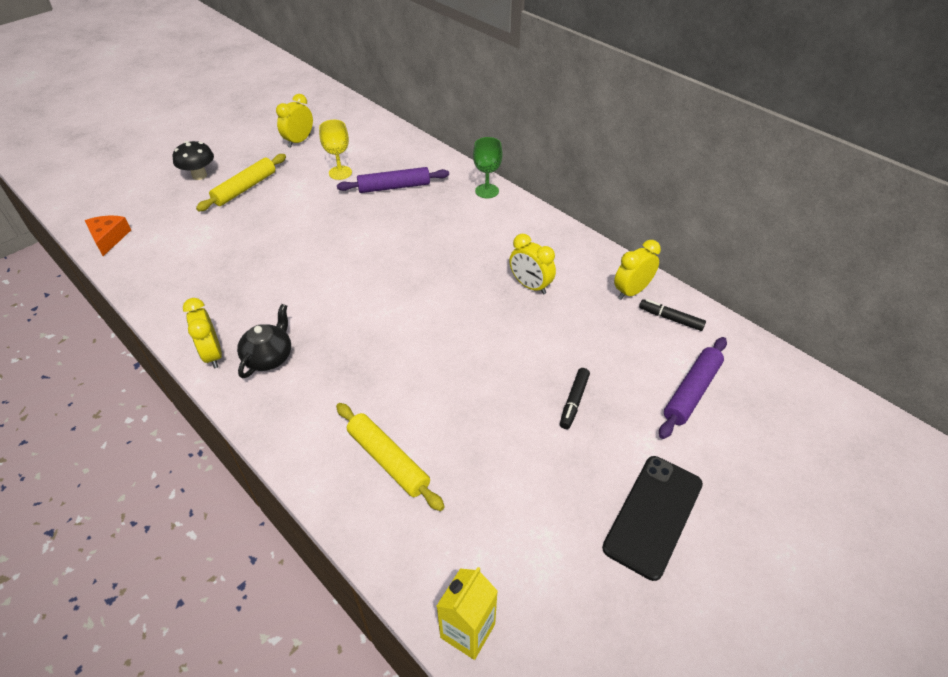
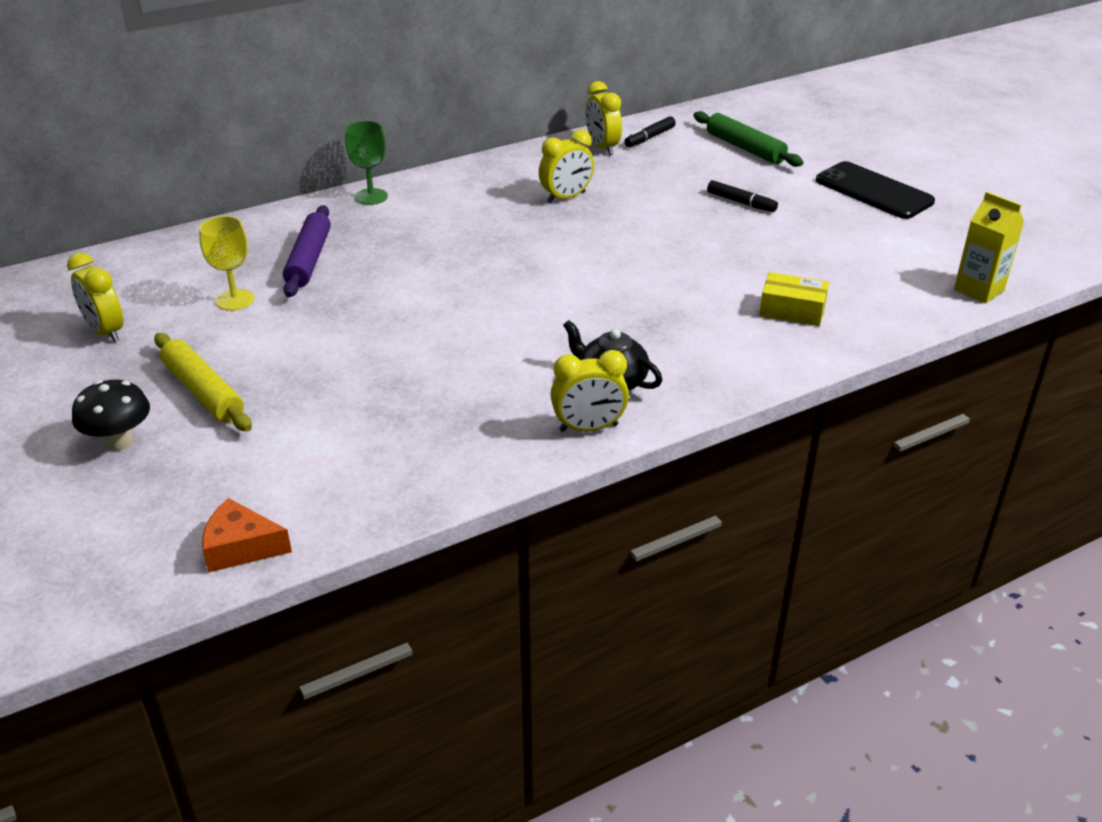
camera: 75 degrees left, 10 degrees down
(388, 460) = (792, 311): yellow rolling pin -> yellow box
(691, 392) = (745, 148): purple rolling pin -> green rolling pin

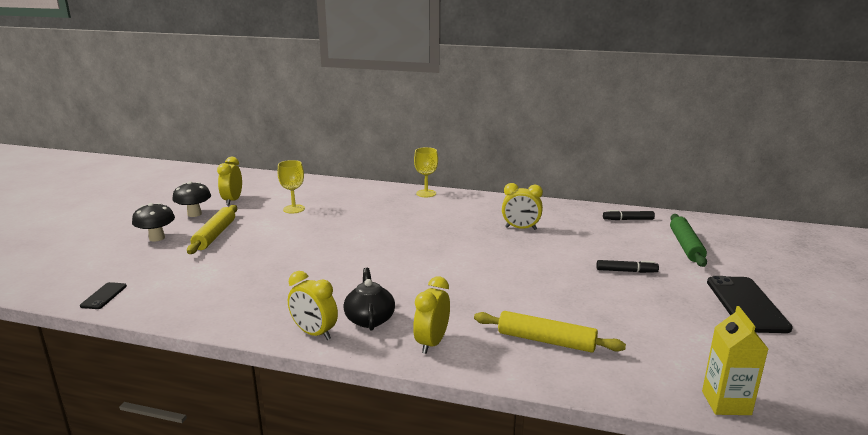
camera: 45 degrees right, 15 degrees down
(92, 380) = (194, 214): none -> black mushroom
(241, 547) = (104, 296): orange cheese -> black phone
(309, 260) = (351, 206): purple rolling pin -> none
(371, 197) = (426, 193): green goblet -> yellow goblet
(602, 147) = (588, 214): yellow clock -> yellow clock (432, 343)
(741, 202) = (626, 271): black marker -> black marker turned 75 degrees counterclockwise
(792, 311) = (546, 340): yellow box -> yellow rolling pin

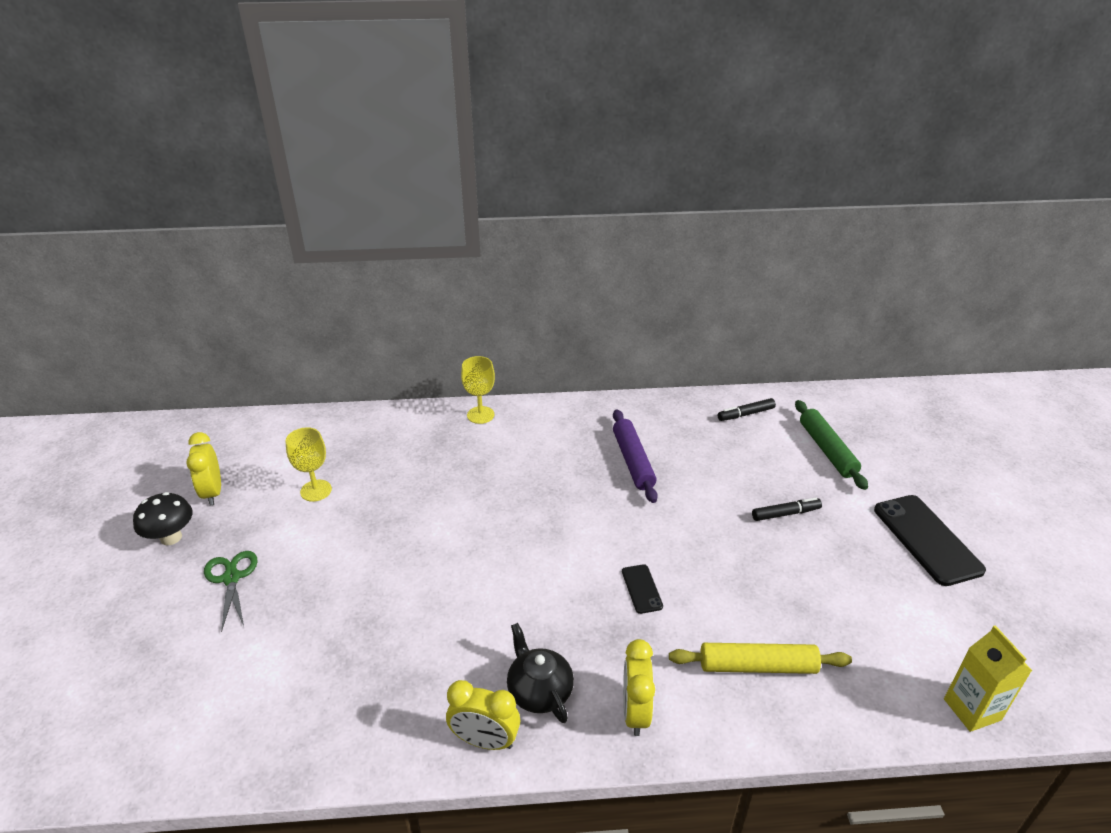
camera: 20 degrees left, 15 degrees up
(104, 296) = (141, 759): black phone -> black phone (642, 589)
(157, 238) = (144, 607): black mushroom -> none
(215, 235) = (231, 578): yellow rolling pin -> green scissors
(520, 228) = (633, 461): yellow clock -> purple rolling pin

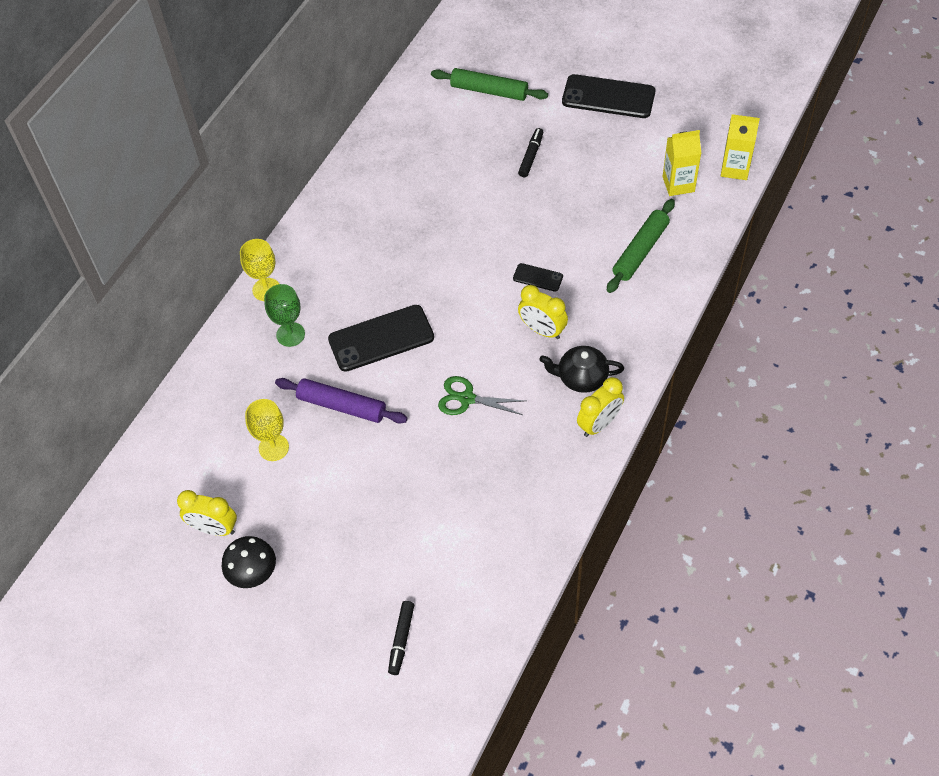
camera: 55 degrees left, 20 degrees up
(231, 578) = (338, 538): green scissors -> green scissors (467, 398)
(443, 448) = (290, 334): none -> green goblet
(479, 506) = (381, 338): none -> black phone
(633, 461) = (408, 214): purple rolling pin -> purple rolling pin (342, 406)
(635, 712) = (630, 333): yellow clock -> yellow clock (542, 330)
(745, 414) = (412, 113): black marker -> black marker (401, 640)
(757, 666) = (640, 251): yellow rolling pin -> green rolling pin
(885, 659) = (678, 184): none -> yellow carton

